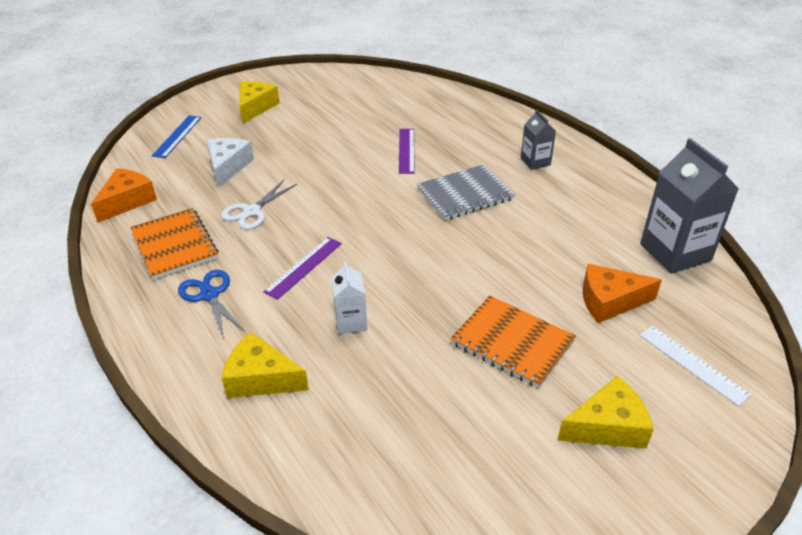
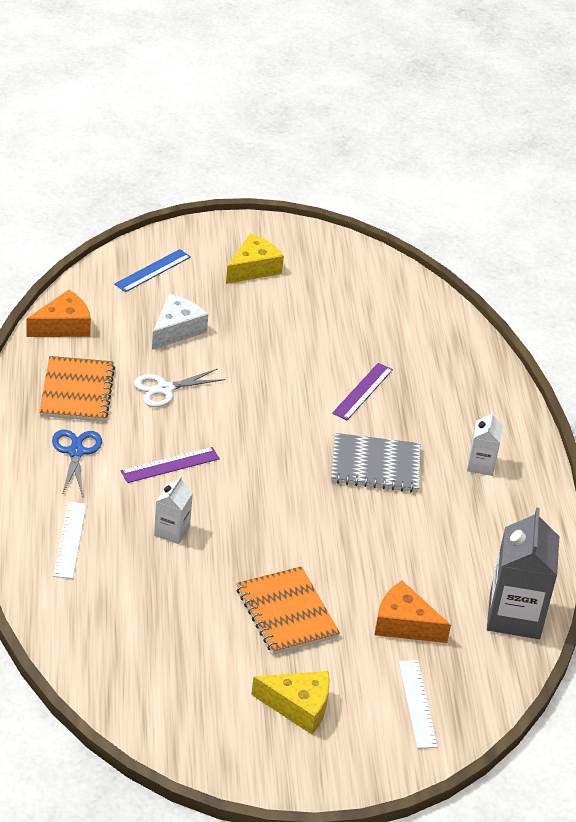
camera: 25 degrees right, 0 degrees up
(261, 378) = (70, 540): yellow cheese -> white ruler
(535, 161) = (481, 465): grey carton -> white carton

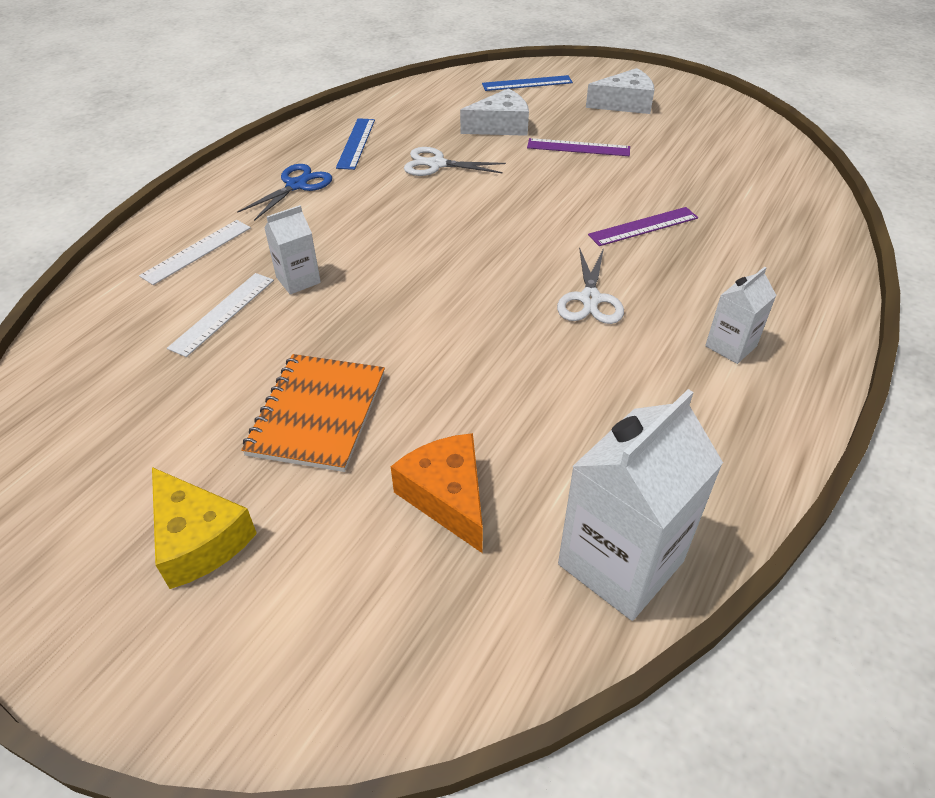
camera: 40 degrees right, 5 degrees up
(63, 326) = (403, 98): orange cheese -> none
(77, 391) = (356, 143): orange notebook -> blue ruler
(170, 465) = (368, 223): purple ruler -> purple ruler (578, 147)
(253, 268) = (624, 104): yellow cheese -> white cheese
(375, 465) = (590, 299): grey notebook -> white scissors
(417, 703) = (353, 624): white ruler -> white ruler (223, 313)
(514, 615) = (620, 562): grey carton -> white carton

